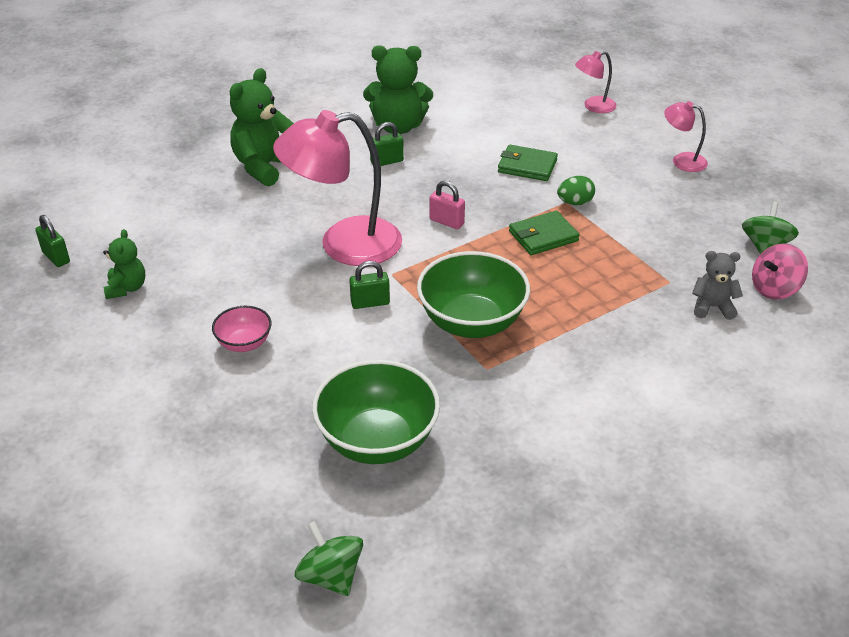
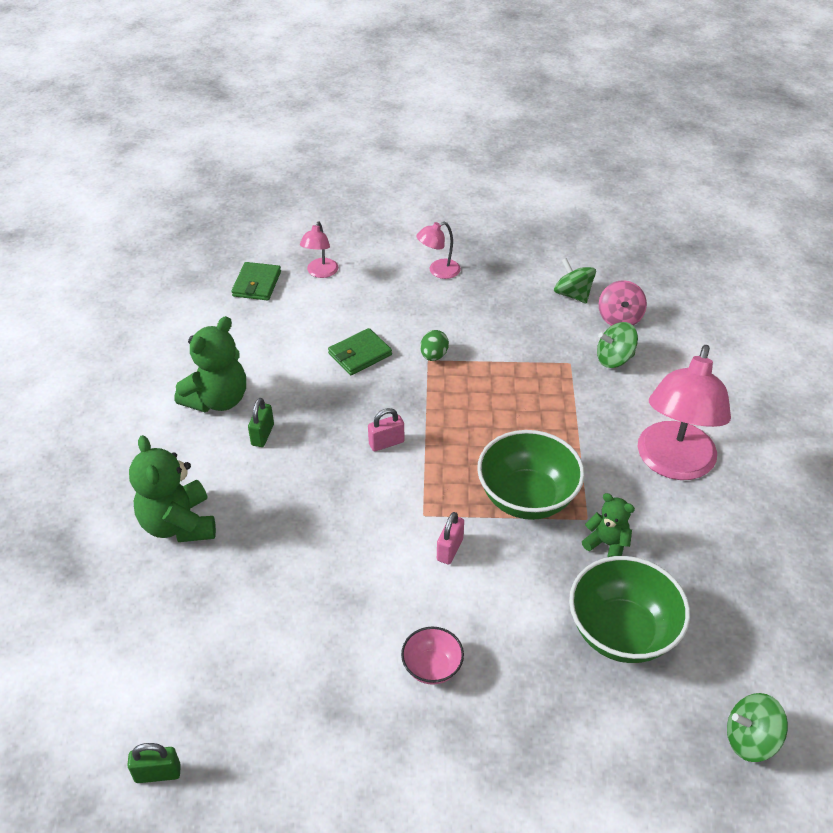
camera: 55 degrees left, 5 degrees up
(126, 288) = (269, 728): green teddy bear -> green teddy bear (607, 544)
(344, 245) = (355, 526): pink lamp -> pink lamp (673, 464)
(370, 303) = (450, 549): green padlock -> pink padlock
(543, 236) = (458, 397): green wallet -> green wallet (257, 284)
(712, 307) = (614, 359): grey teddy bear -> green spinning top

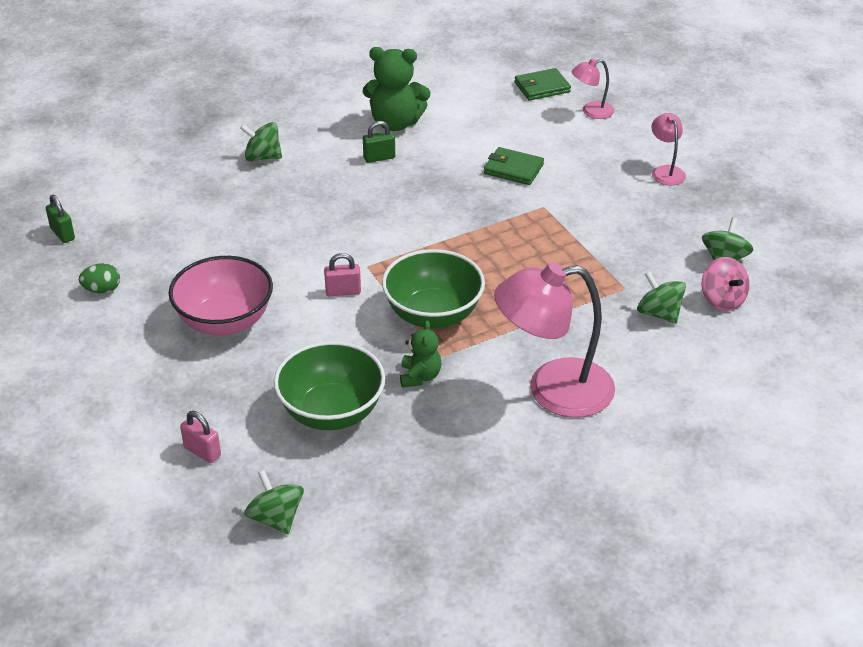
camera: 60 degrees right, 5 degrees down
(179, 524) = (262, 157): green teddy bear -> green spinning top
(386, 443) = (426, 219): pink padlock -> pink padlock (202, 452)
(432, 667) = (225, 321): pink bowl -> pink bowl, size x1.93
(434, 356) = (552, 207): green egg -> green egg (102, 290)
(438, 271) = (666, 171): pink lamp -> pink lamp turned 45 degrees clockwise
(619, 318) = (722, 300): pink spinning top -> pink spinning top turned 90 degrees counterclockwise

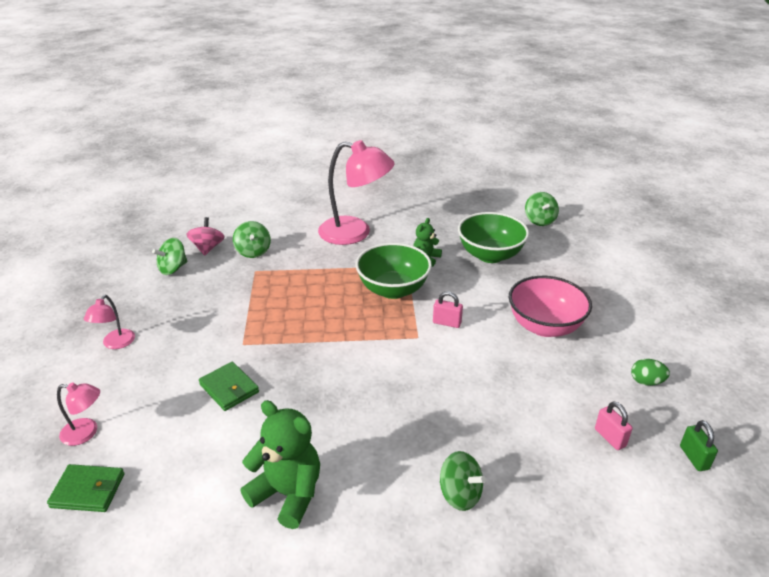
camera: 155 degrees left, 5 degrees down
(202, 452) = (575, 256): pink padlock -> pink padlock (610, 437)
(379, 158) = (338, 447): green padlock -> none

